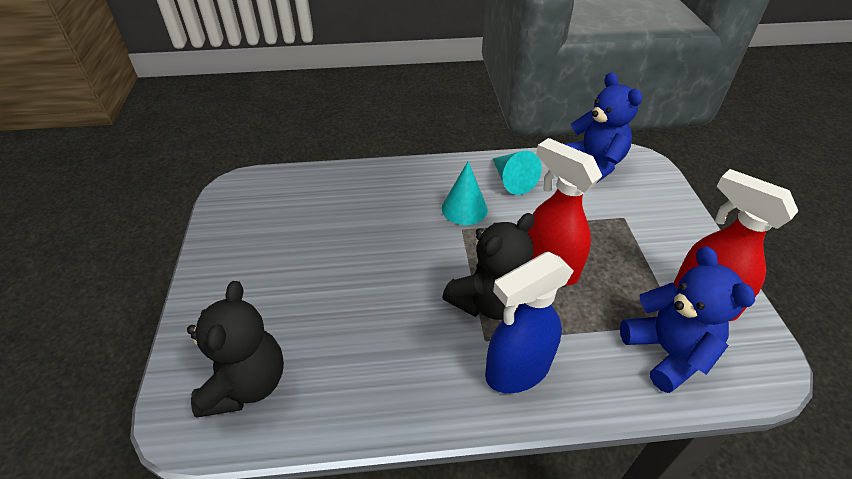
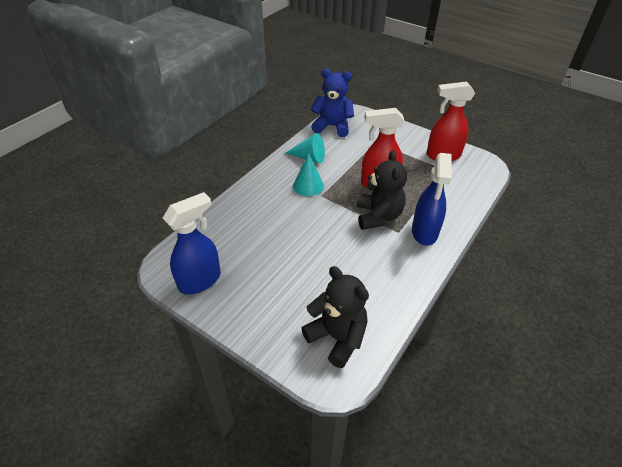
camera: 50 degrees left, 0 degrees up
(240, 220) = (200, 280): none -> blue spray bottle
(667, 352) = (457, 183): blue teddy bear -> none

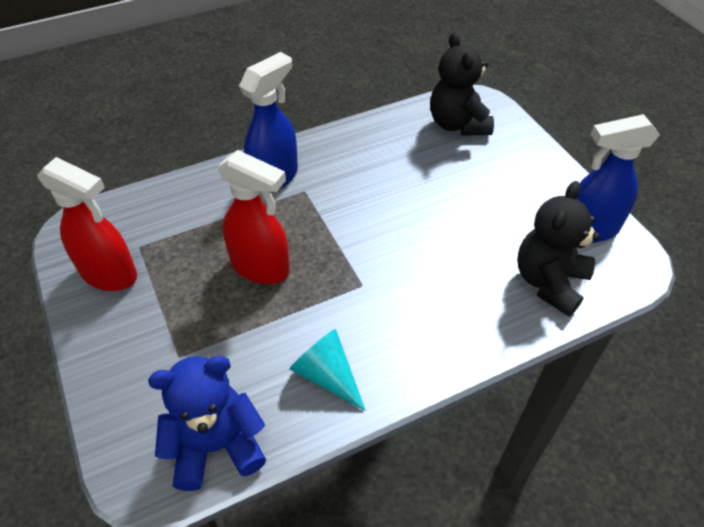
camera: 150 degrees left, 5 degrees up
(308, 186) = (370, 312): turquoise cone -> none
(332, 126) = (216, 445): blue teddy bear -> blue teddy bear turned 120 degrees clockwise
(378, 216) = (310, 219): black teddy bear -> black teddy bear (549, 282)

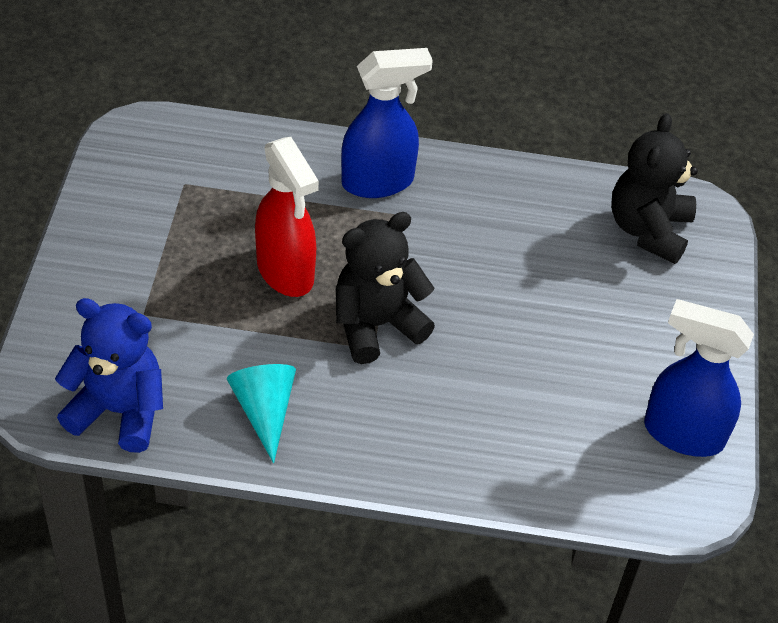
camera: 30 degrees right, 0 degrees up
(110, 274) = (137, 197): red spray bottle -> none
(549, 282) = (576, 460): black teddy bear -> black teddy bear (376, 325)

